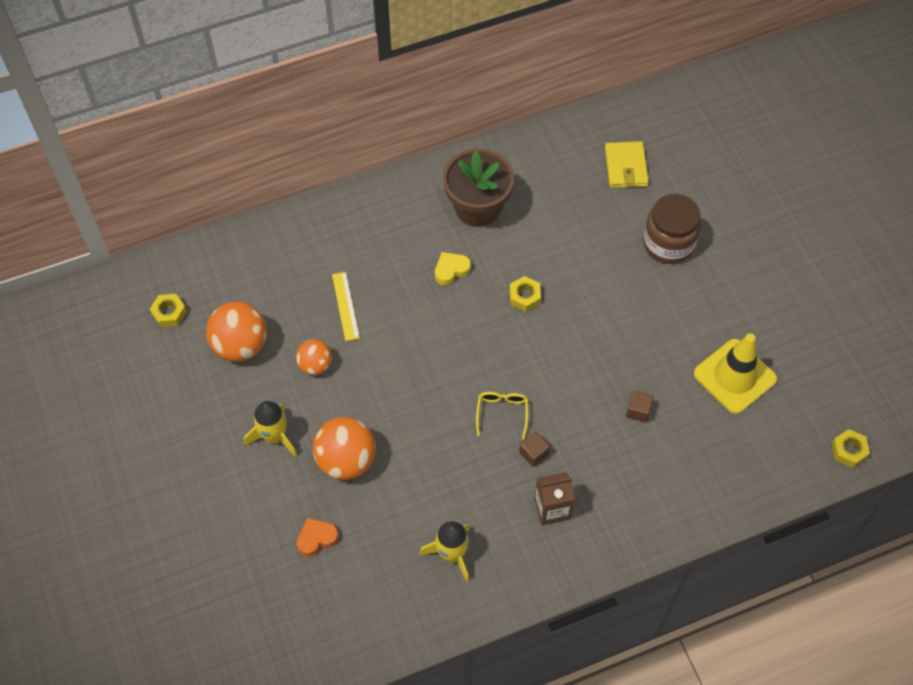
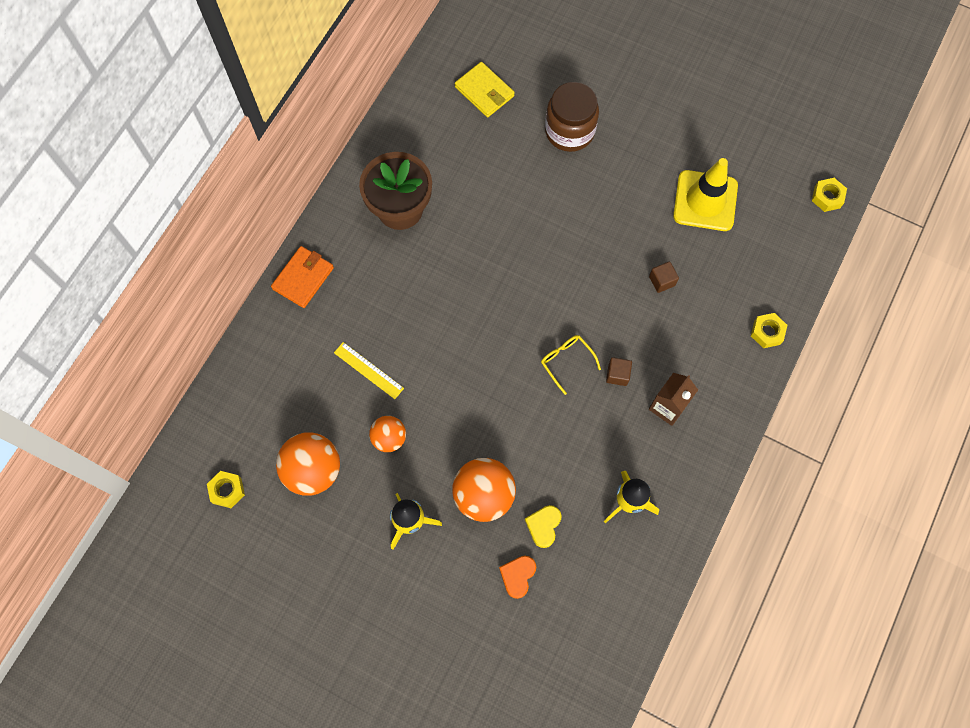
camera: 40 degrees left, 10 degrees up
(359, 206) = (303, 278): none -> orange wallet
(451, 270) = (425, 276): yellow heart -> yellow heart (543, 526)
(524, 296) = (501, 255): yellow nut -> yellow nut (767, 332)

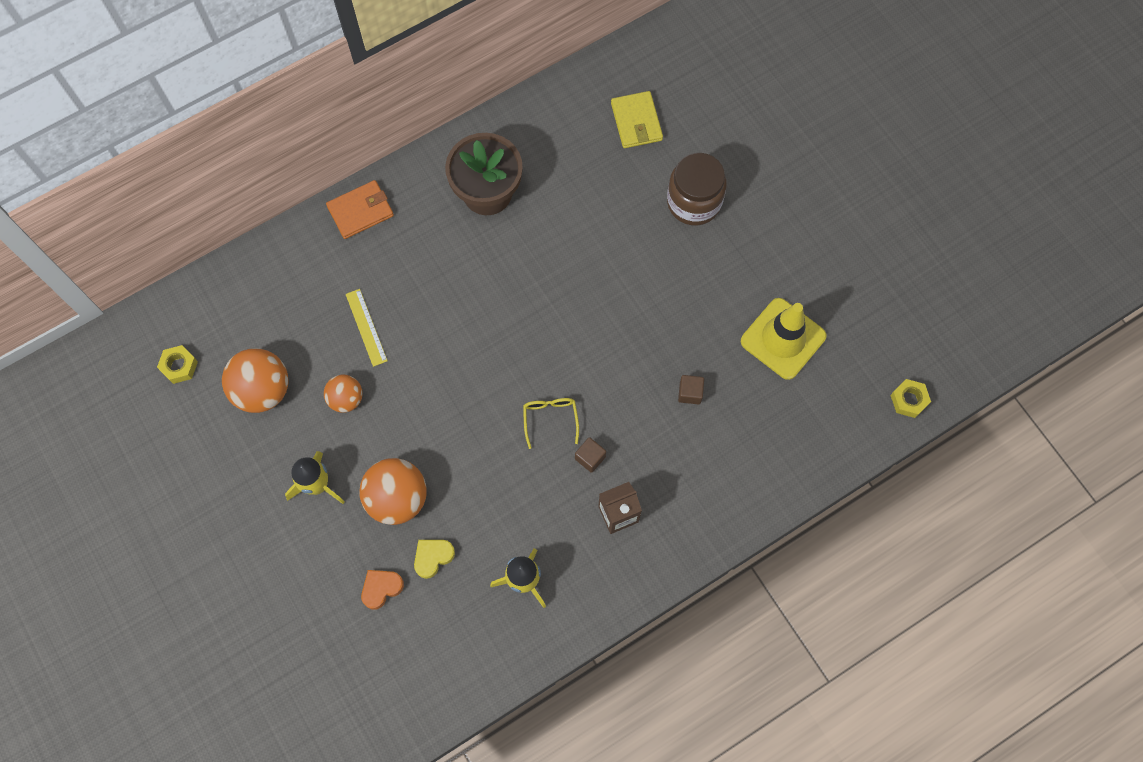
camera: 30 degrees right, 0 degrees up
(767, 332) = (760, 498): yellow nut -> none

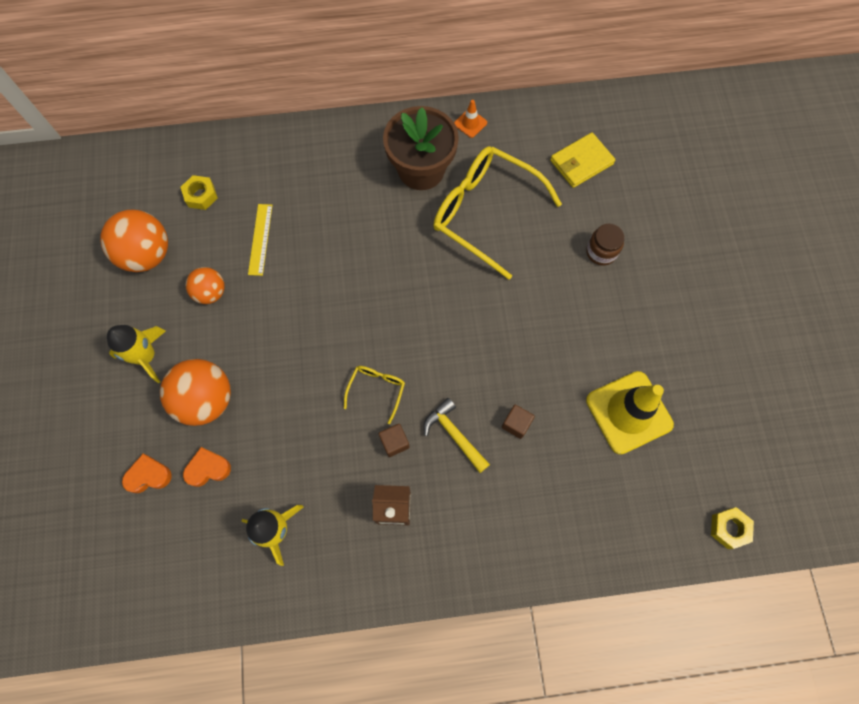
camera: 25 degrees right, 0 degrees up
(179, 366) = (93, 206): yellow nut -> yellow nut (201, 195)
(360, 211) = (307, 142): orange wallet -> none
(433, 557) = (208, 468): yellow heart -> orange heart
(512, 126) = (470, 123): none -> orange traffic cone
(570, 210) = (486, 213): none -> yellow glasses
(636, 122) = (581, 162): yellow wallet -> yellow wallet turned 45 degrees clockwise
(639, 427) = (454, 434): none -> yellow hammer
(694, 202) = (601, 252): brown jar -> brown jar, size x0.58

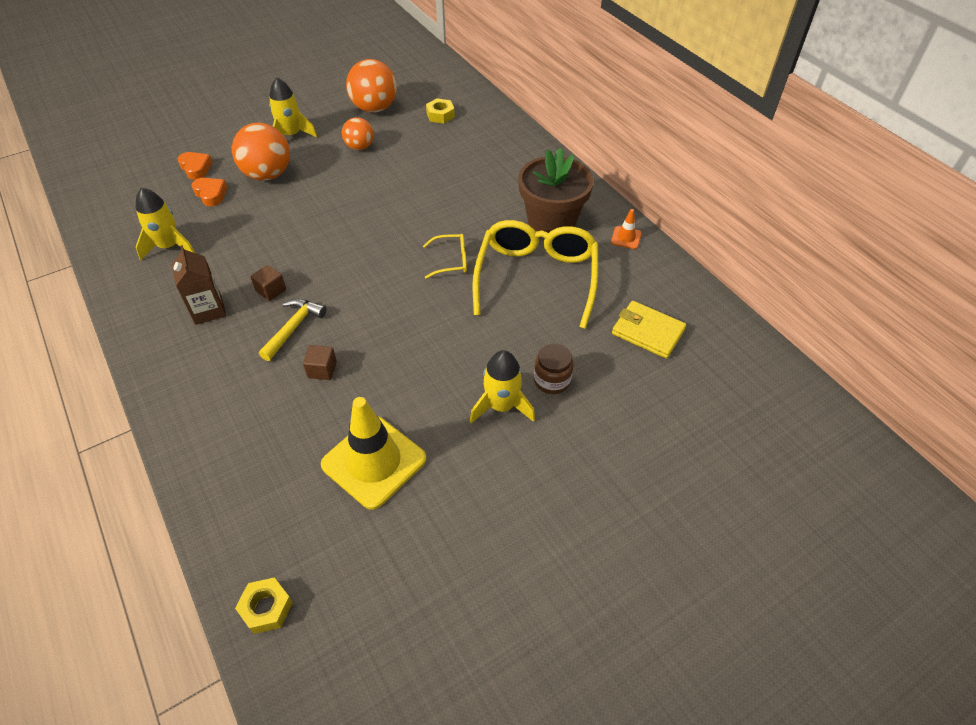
camera: 65 degrees right, 20 degrees down
(260, 239) = (421, 155): yellow ruler -> none
(376, 390) = (316, 263): yellow glasses -> yellow glasses (450, 261)
(611, 298) = (501, 406): none -> yellow rocket

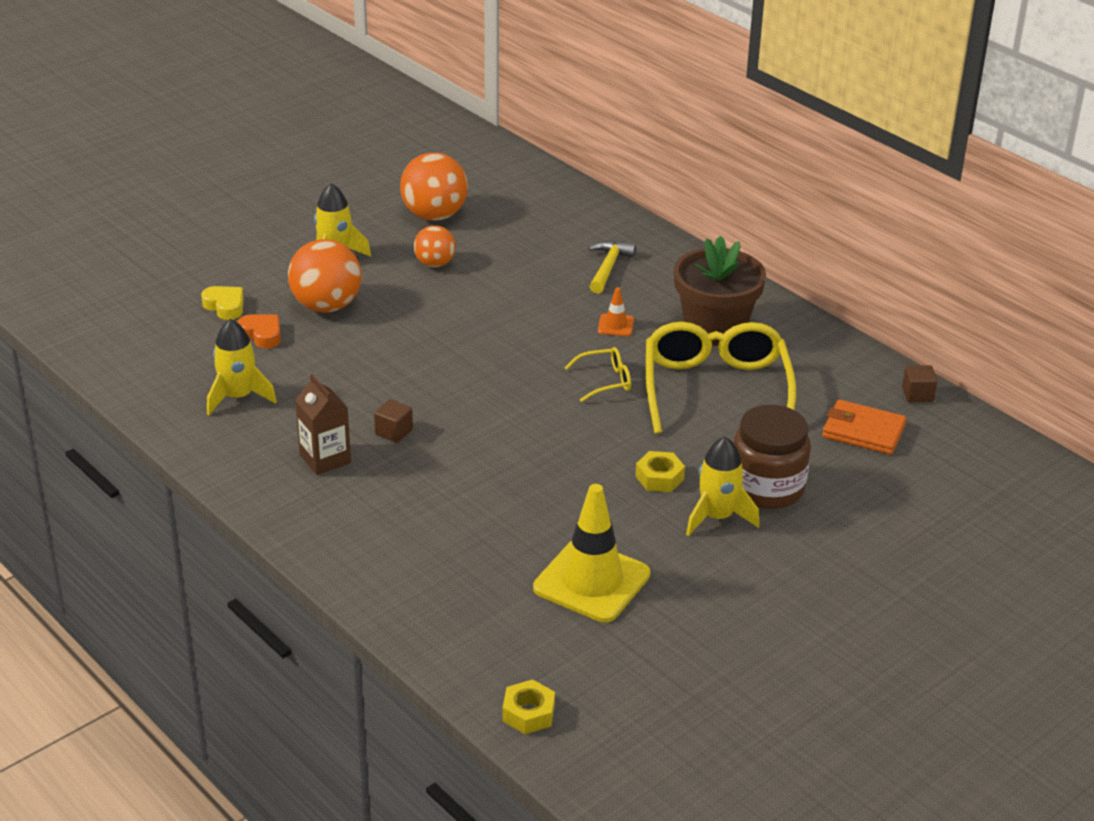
camera: 10 degrees left, 15 degrees down
(196, 168) = (225, 306): orange heart -> yellow heart
(293, 328) = (440, 466): yellow hammer -> yellow hammer (608, 267)
(322, 370) = (494, 504): brown cube -> brown cube (917, 394)
(440, 115) = (527, 217): yellow nut -> yellow nut (659, 478)
(552, 380) = (767, 488): brown jar -> brown jar, size x1.72
(626, 238) = (811, 338): orange traffic cone -> orange traffic cone (615, 325)
(647, 332) = (863, 431): yellow wallet -> orange wallet

